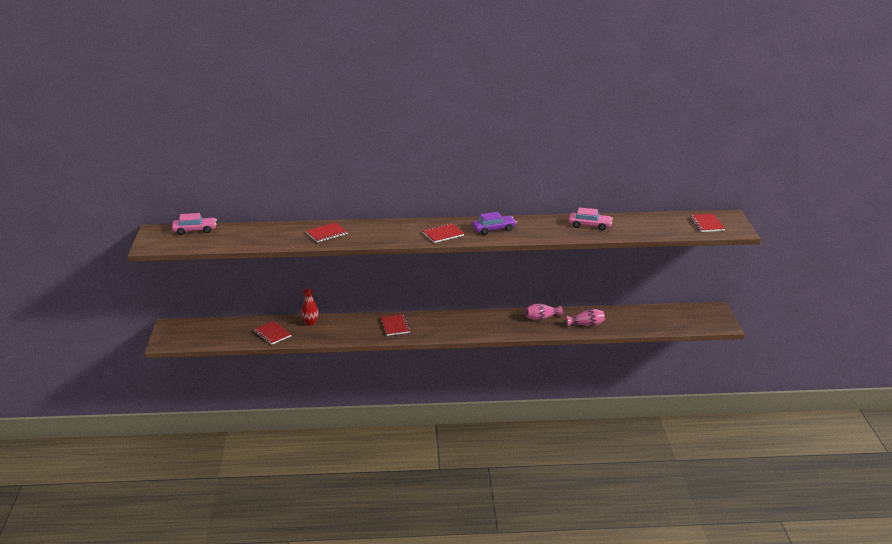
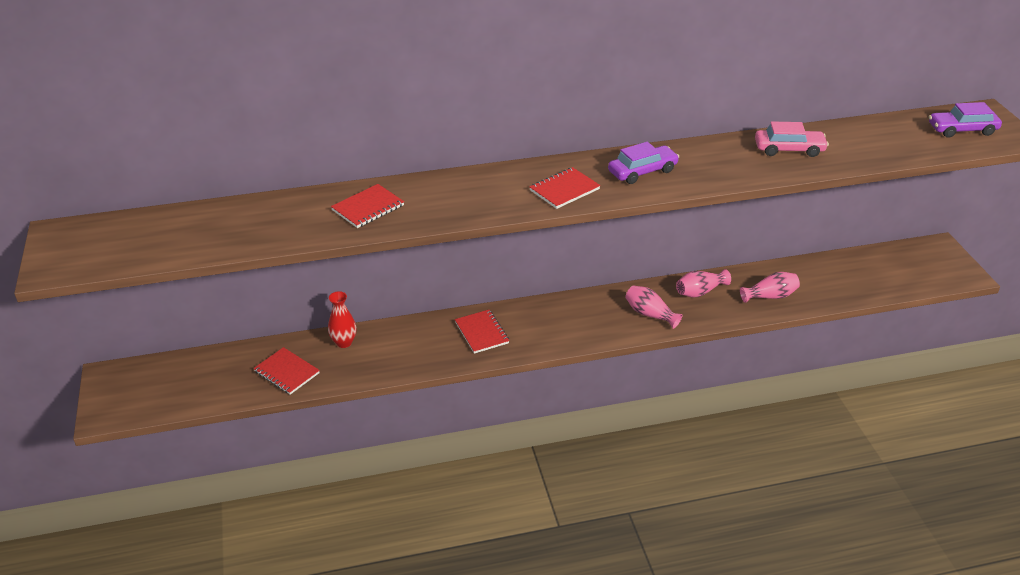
camera: 10 degrees left, 10 degrees up
(195, 230) = (131, 224): pink car -> none
(504, 326) = (650, 314): none -> pink vase
(706, 224) = (962, 130): red notebook -> purple car

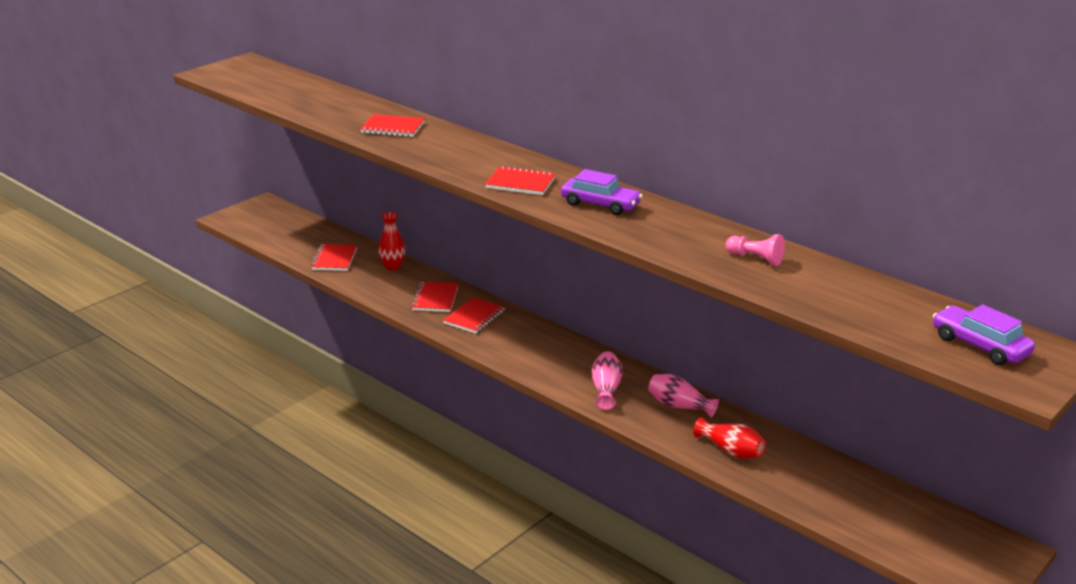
camera: 55 degrees right, 10 degrees down
(428, 341) = (435, 298): none -> red notebook
(770, 296) = (731, 450): pink vase -> red vase
(789, 149) = (755, 258): pink car -> pink pawn

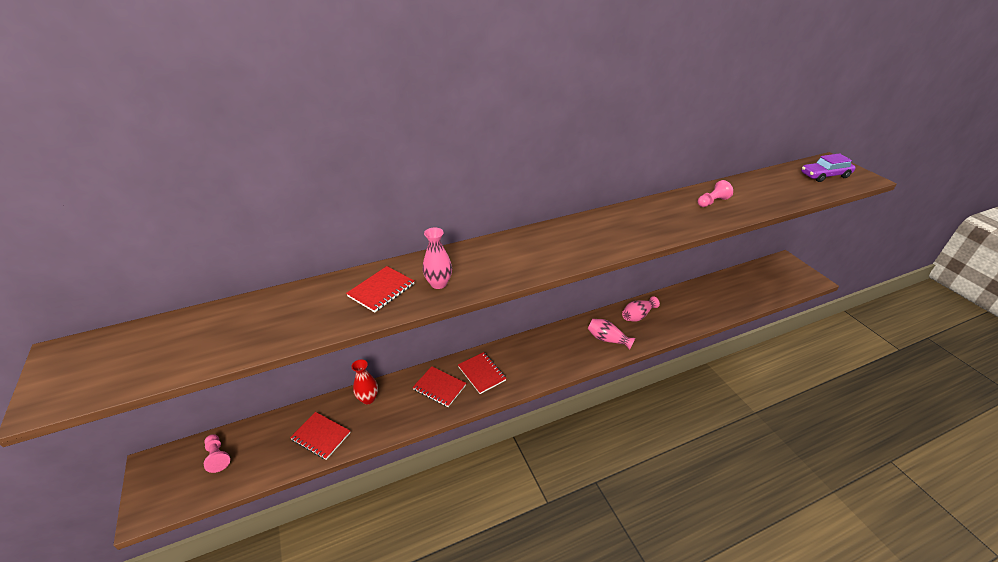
camera: 65 degrees left, 10 degrees up
(286, 224) = (217, 457): none -> pink pawn
(422, 146) = (438, 283): none -> pink vase
(520, 183) = (551, 254): red notebook -> none
(600, 204) = (609, 231): purple car -> none
(731, 450) = (689, 313): red vase -> none

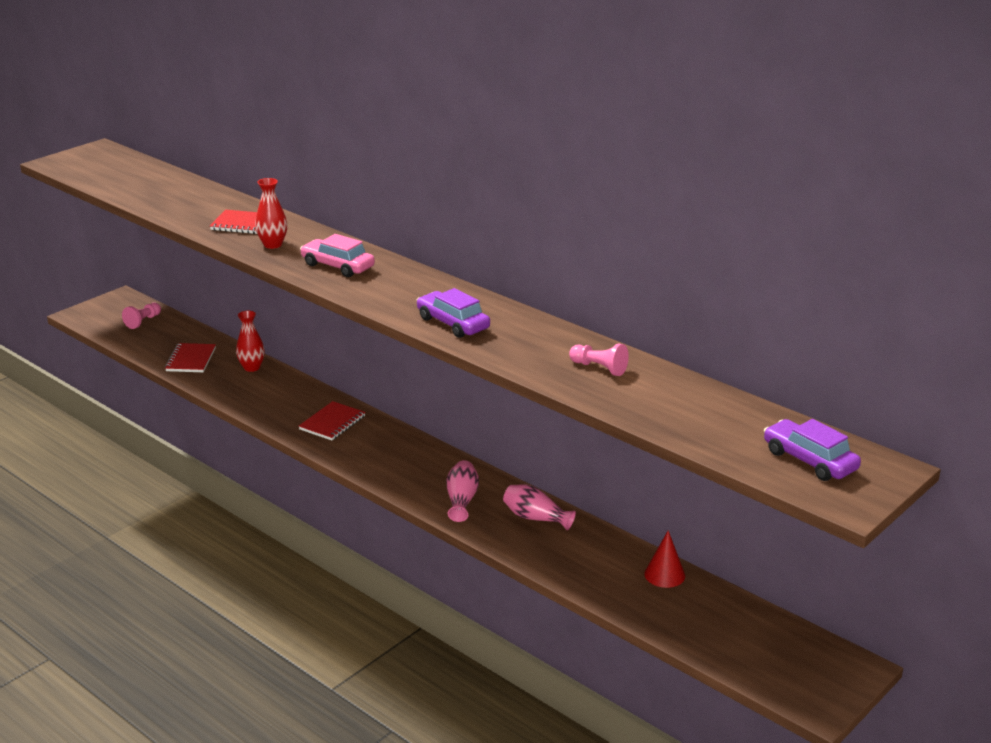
camera: 65 degrees right, 10 degrees down
(438, 283) = (273, 245): pink vase -> red vase
(439, 387) = (293, 403): red notebook -> none
(506, 260) = (338, 266): none -> pink car
(631, 234) = (453, 323): none -> purple car
(704, 289) = (664, 574): none -> red cone

